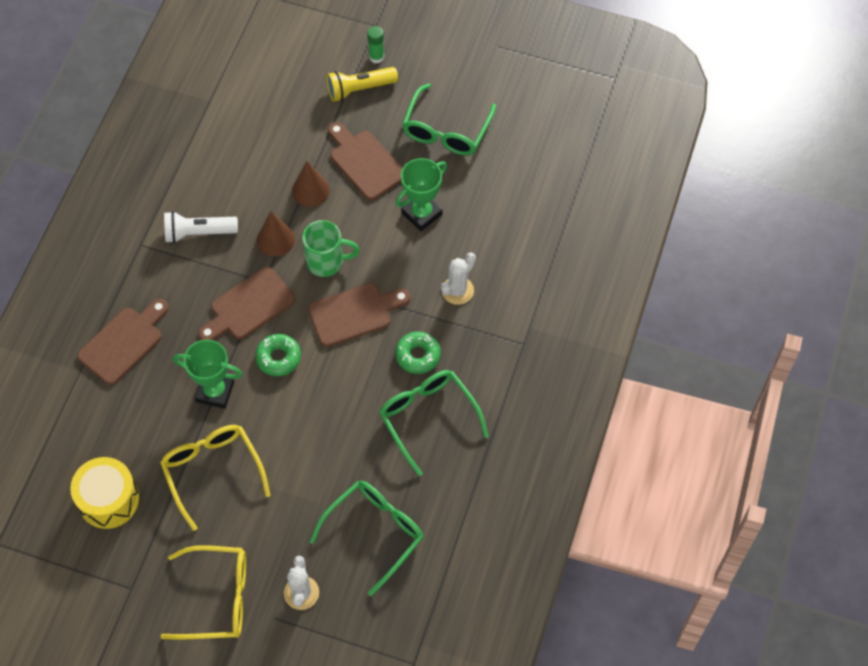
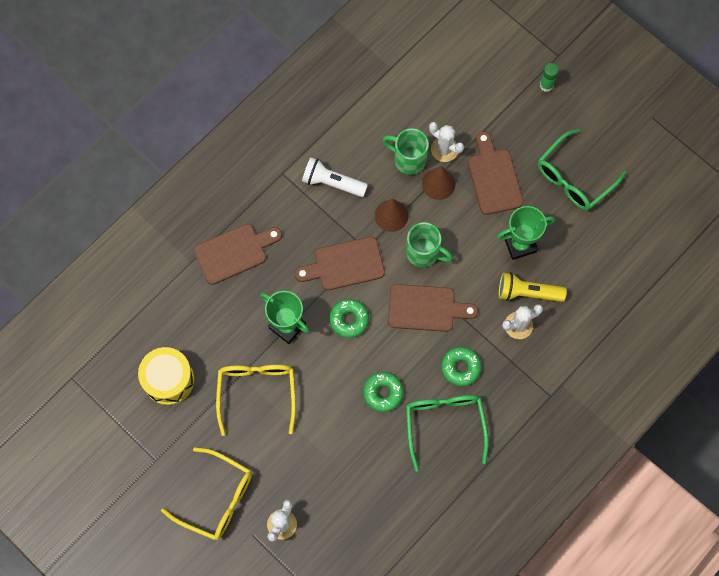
camera: 25 degrees right, 10 degrees up
(268, 179) = (408, 159): none -> green mug
(301, 155) = (444, 149): none -> white cactus
(348, 414) = (383, 393): none -> green donut
(359, 89) = (519, 109): yellow flashlight -> yellow flashlight (527, 293)
(375, 532) = (360, 501): green glasses -> none

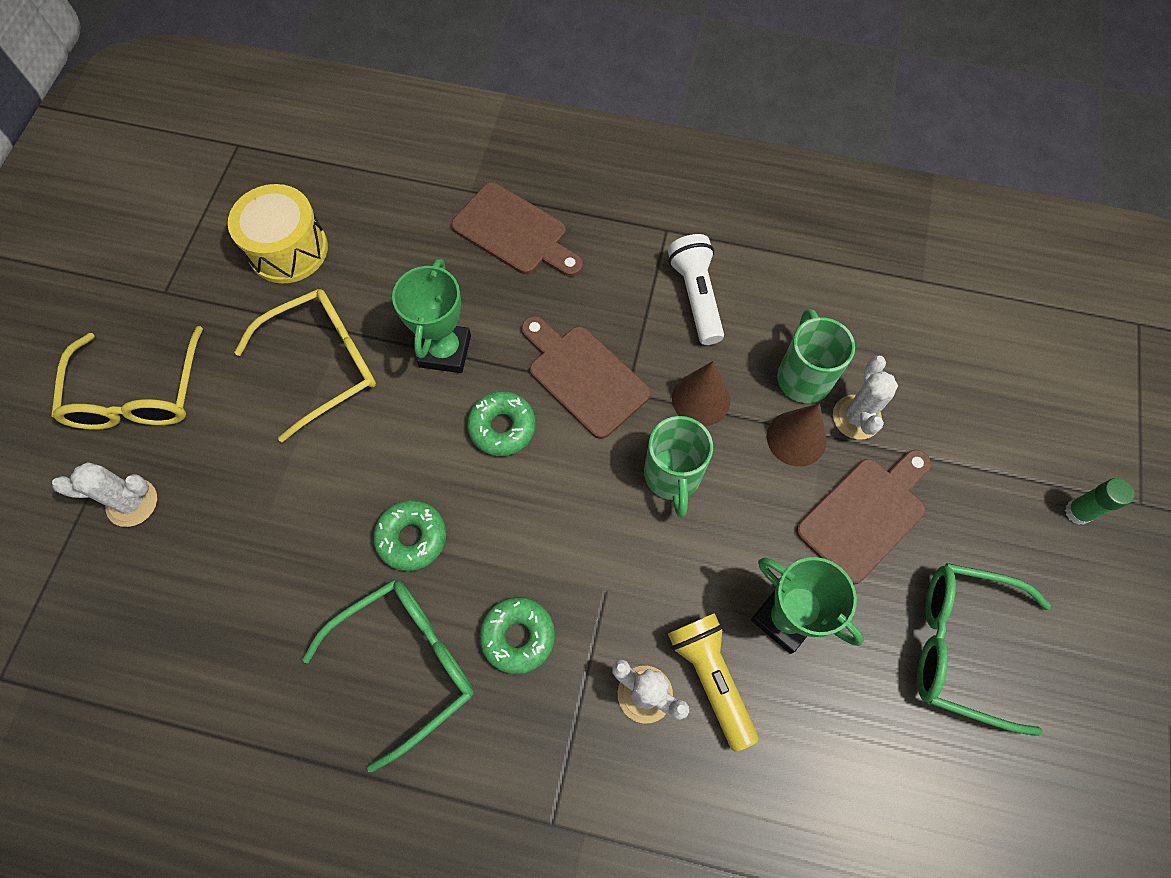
camera: 60 degrees right, 5 degrees down
(426, 308) = (585, 527): brown cutting board -> none

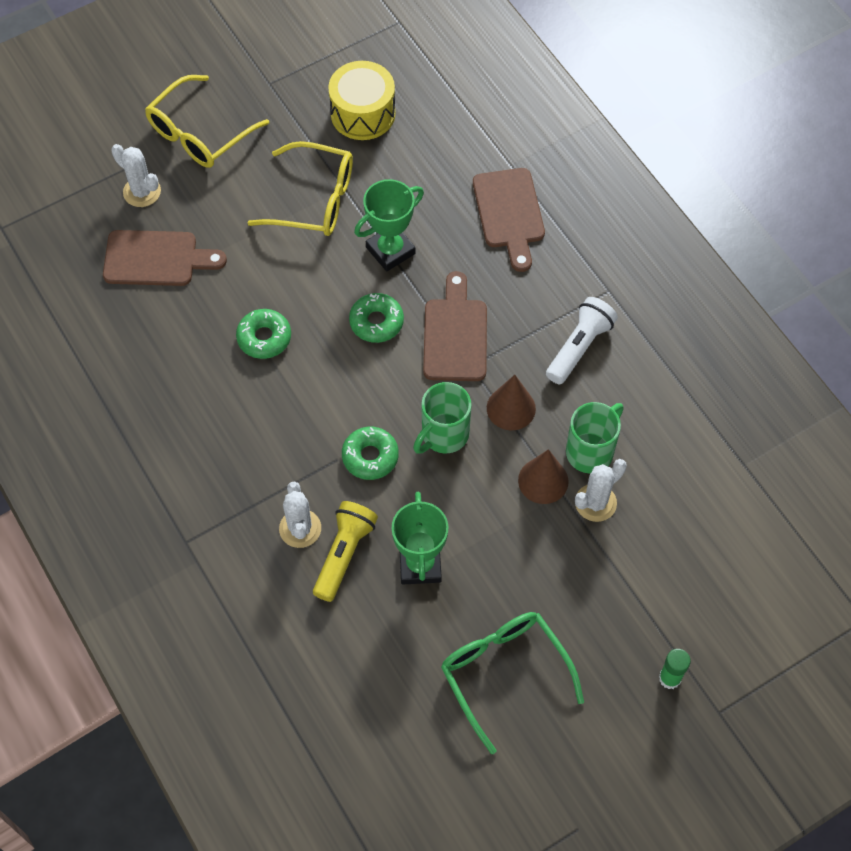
camera: 45 degrees right, 5 degrees down
(406, 664) = (195, 399): green glasses -> none
(518, 636) = (265, 439): green donut -> green donut (370, 456)
(865, 515) = (533, 558): brown cutting board -> brown cutting board (156, 259)

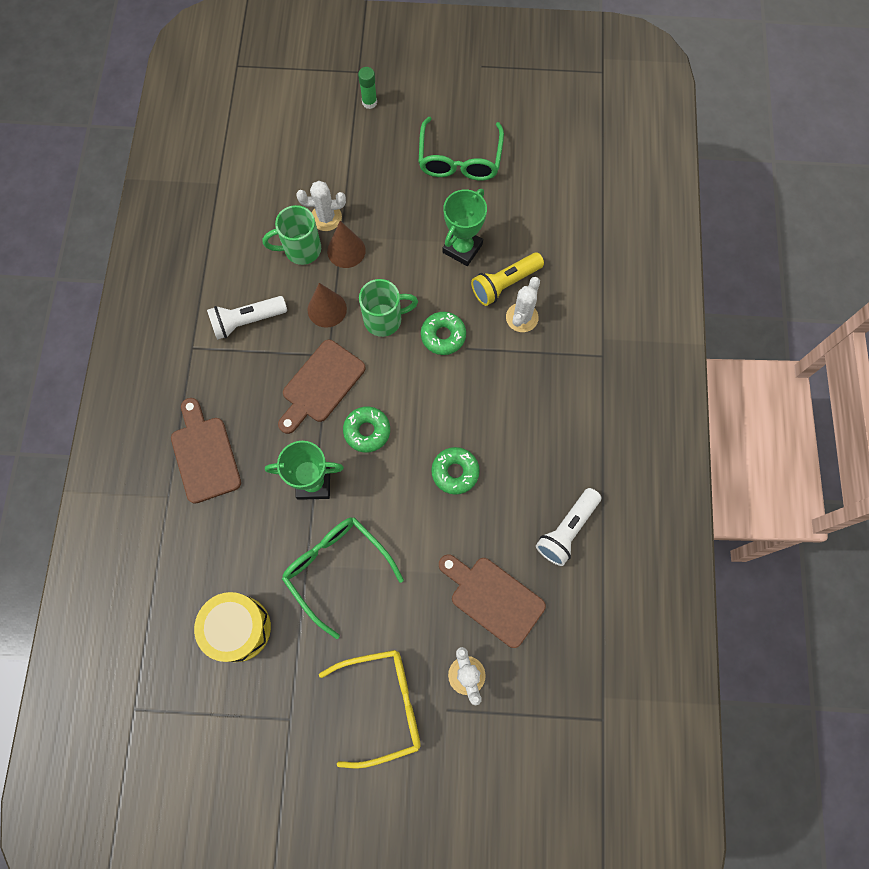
camera: 145 degrees left, 10 degrees up
(121, 353) = (567, 530): none -> white flashlight
(314, 200) = (336, 569): yellow glasses -> green glasses
(509, 213) = (204, 455): brown cutting board -> brown cutting board turned 45 degrees counterclockwise

